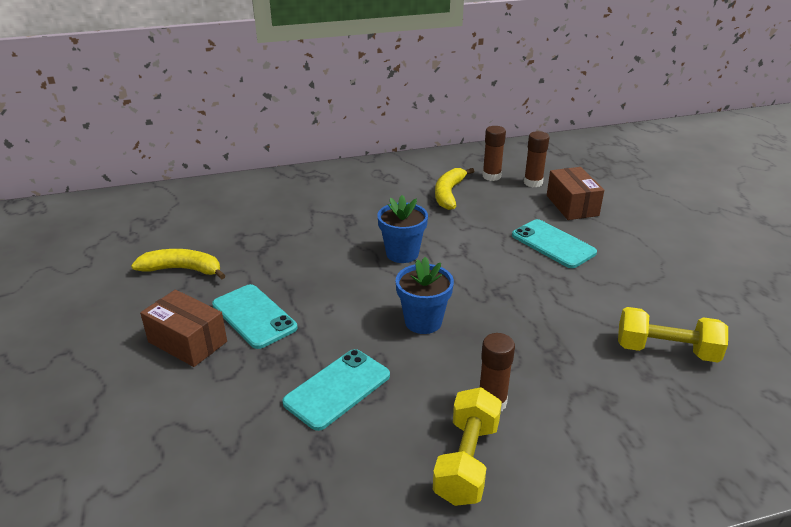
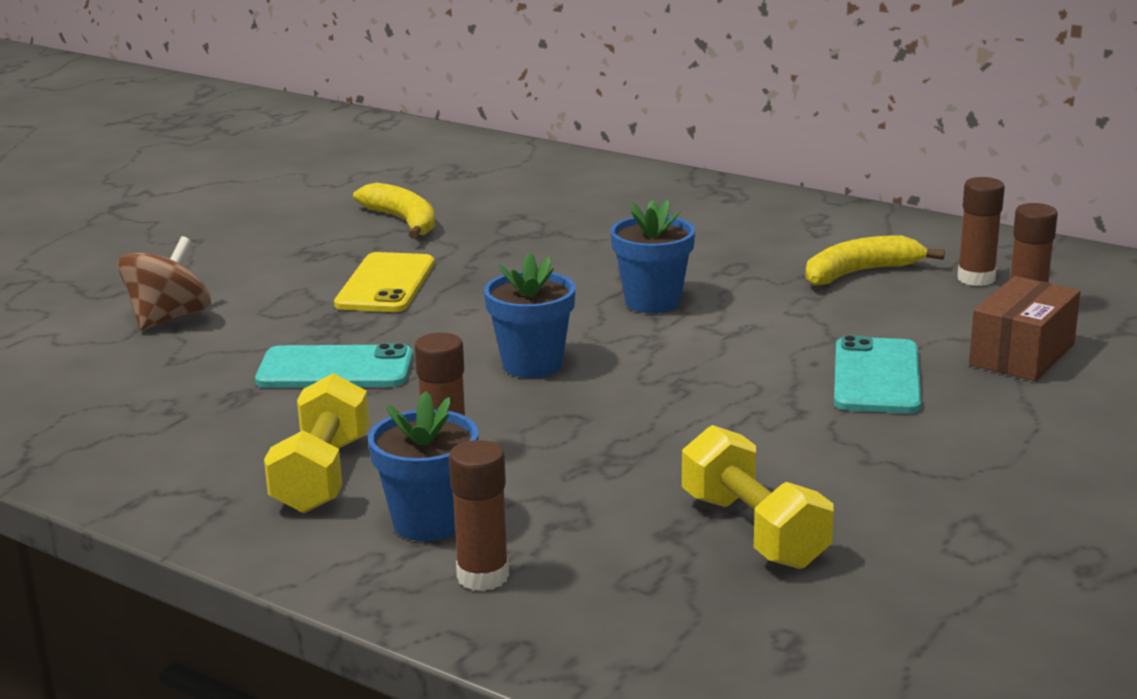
camera: 50 degrees right, 10 degrees down
(165, 421) = (169, 318): none -> brown spinning top
(187, 342) = (293, 276): brown box -> none
(254, 316) = (386, 284): turquoise phone -> yellow phone
(467, 461) = (322, 475): yellow dumbbell -> yellow dumbbell turned 60 degrees counterclockwise
(565, 448) = (429, 522): none -> blue flower pot
(642, 459) = (483, 576): none -> brown glue stick

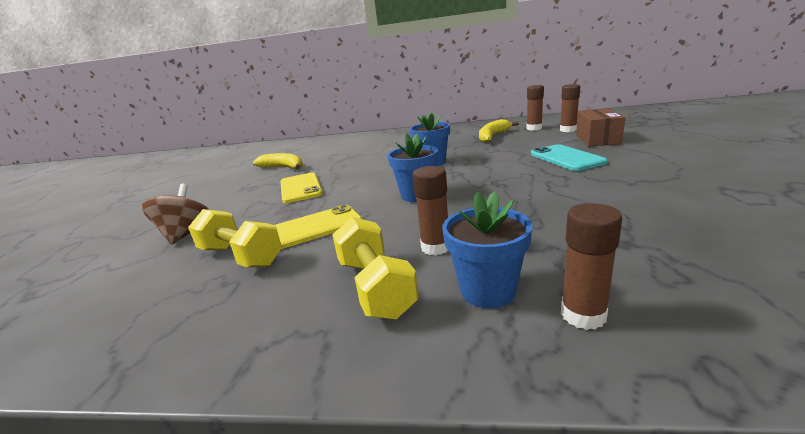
camera: 25 degrees left, 0 degrees up
(335, 369) = (314, 227): turquoise phone -> yellow phone
(754, 530) = (659, 226): yellow dumbbell -> yellow dumbbell (241, 256)

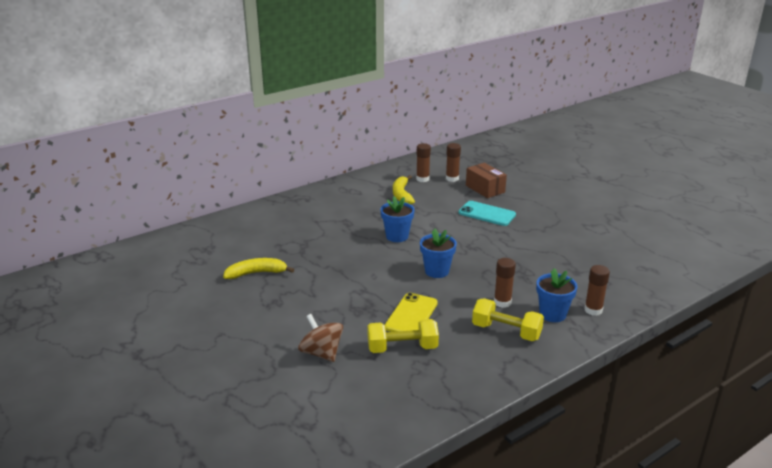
camera: 45 degrees left, 5 degrees up
(301, 188) = (329, 289): yellow phone -> none

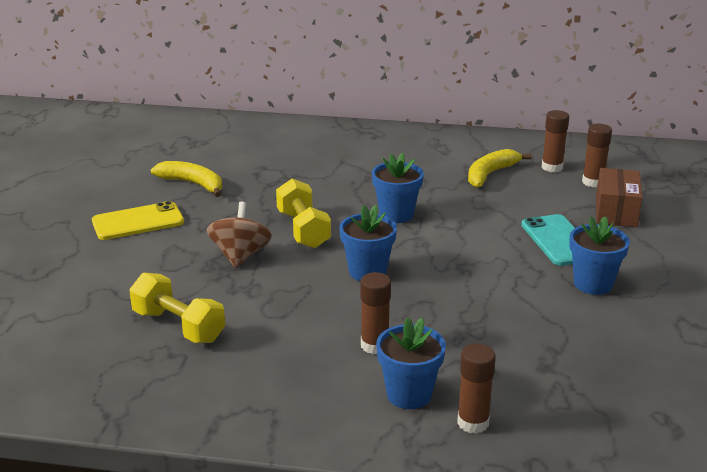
camera: 45 degrees right, 0 degrees up
(321, 353) = (104, 286): brown spinning top -> brown spinning top (240, 256)
(411, 315) = (251, 300): yellow phone -> yellow phone (138, 222)
(506, 331) = (315, 378): yellow dumbbell -> yellow dumbbell (303, 229)
(532, 227) = (593, 284): none -> blue flower pot

